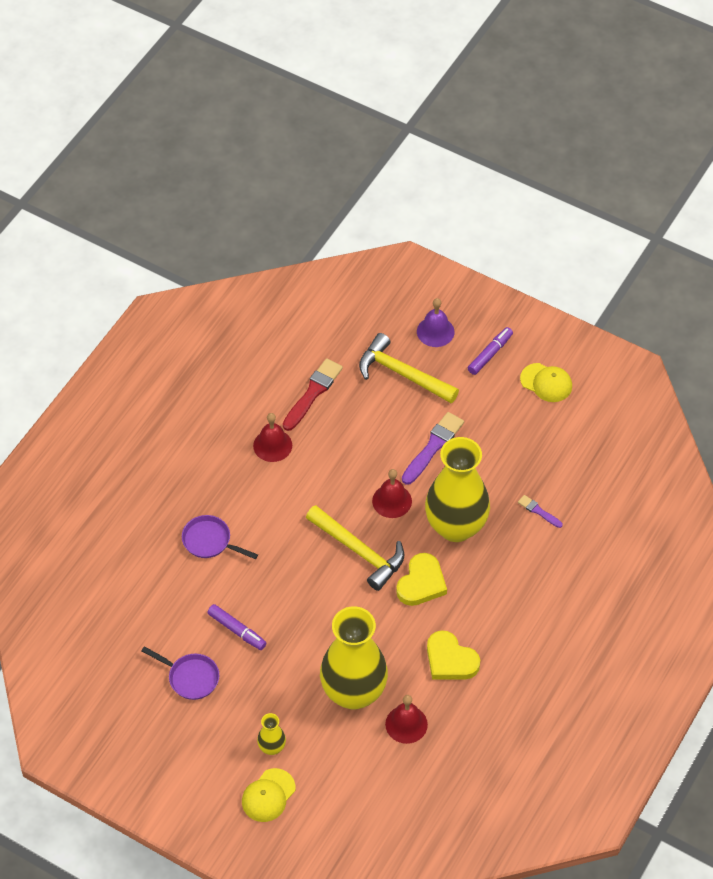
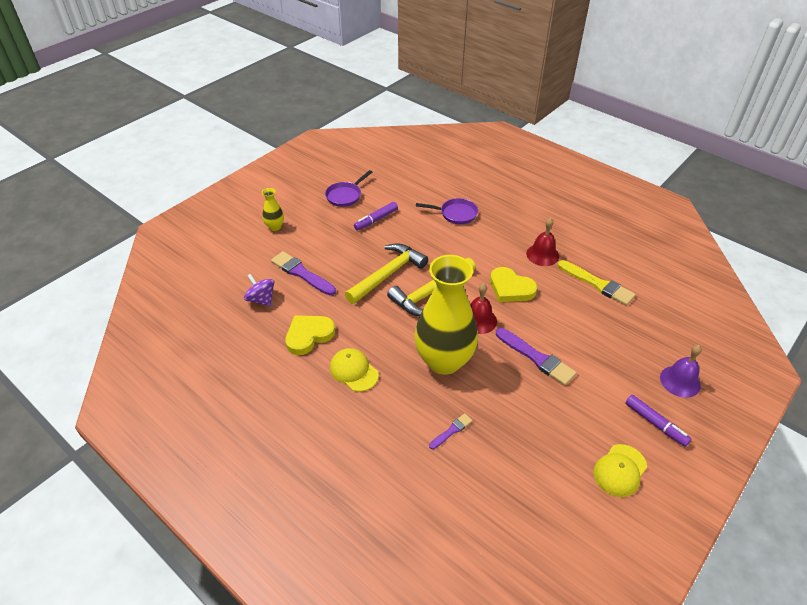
camera: 100 degrees right, 10 degrees down
(210, 541) = (456, 214): purple pan -> purple pan turned 60 degrees clockwise
(268, 795) = (239, 221): yellow cap -> yellow cap (353, 371)
(313, 393) = (597, 284): red brush -> yellow brush
(353, 692) = (301, 273): yellow vase -> purple brush
(402, 374) = (623, 347): yellow hammer -> yellow hammer (388, 274)
(406, 724) = (261, 299): red bell -> purple spinning top
(421, 583) = (390, 328): yellow heart -> yellow heart (510, 288)

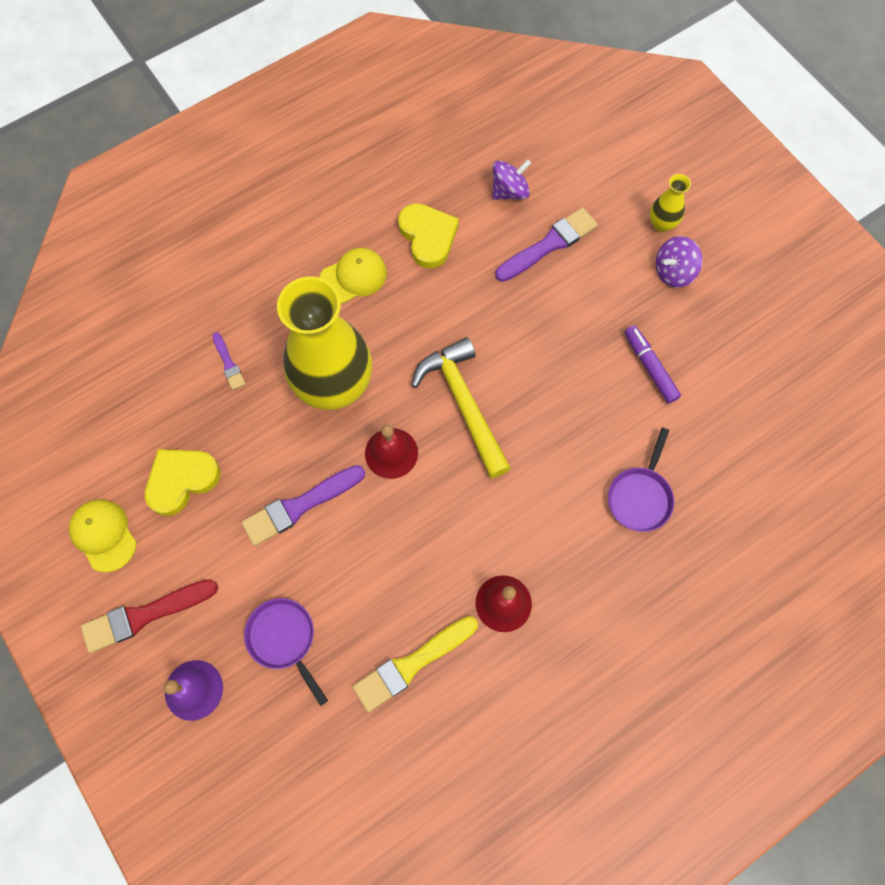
camera: 105 degrees right, 25 degrees up
(309, 218) = (673, 272): none -> purple spinning top
(345, 196) = (724, 334): purple pan -> purple pan (284, 639)
(388, 274) = (518, 356): yellow hammer -> none
(510, 288) = (441, 521): yellow heart -> yellow heart (181, 480)
(655, 423) = (145, 615): purple marker -> red brush

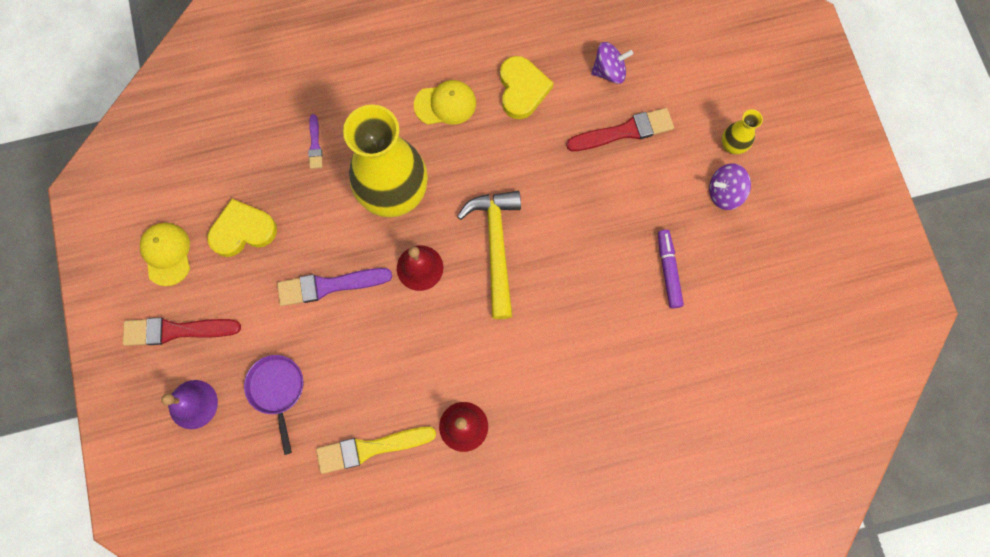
camera: 20 degrees right, 5 degrees up
(549, 245) = (624, 131): purple brush -> red brush
(640, 496) = (613, 379): purple pan -> none

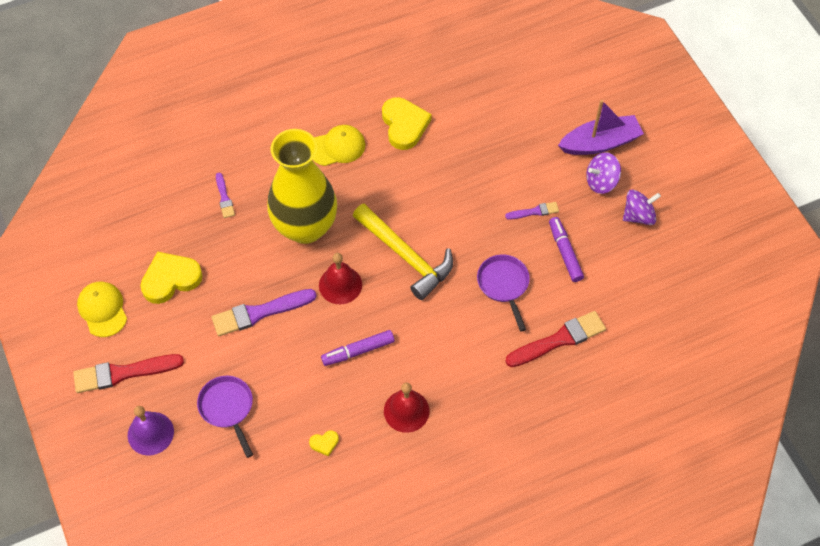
camera: 10 degrees left, 15 degrees down
(371, 448) = (324, 443): yellow brush -> yellow heart
(425, 348) = (358, 351): none -> purple marker
(496, 246) = (406, 256): yellow hammer -> yellow hammer turned 150 degrees clockwise
(594, 298) = (504, 285): none -> purple pan
(609, 71) = (478, 99): purple spinning top -> purple spinning top (638, 216)
(624, 131) = (502, 146): red brush -> red brush (559, 340)
(644, 216) = (534, 211): none -> purple brush
(732, 146) = (600, 143): yellow vase -> purple boat

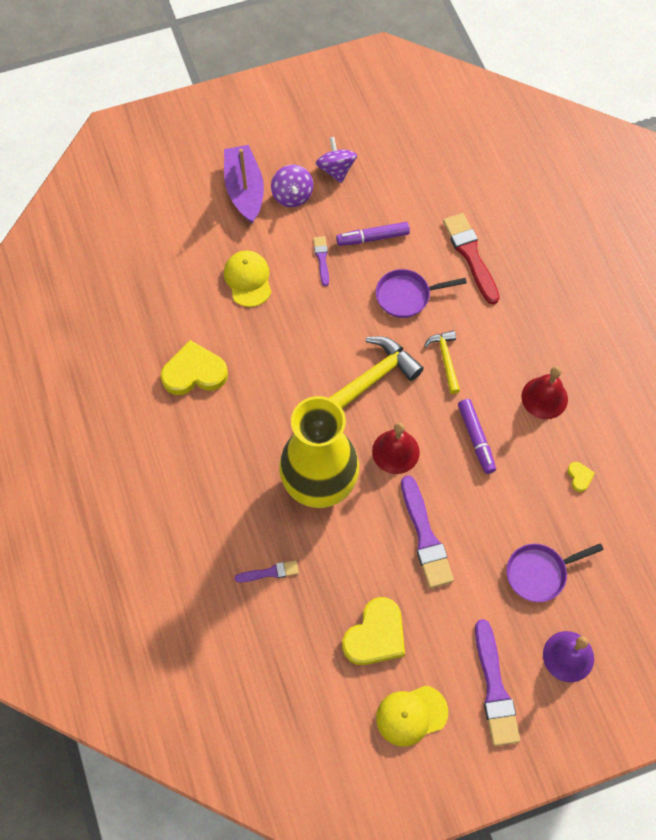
camera: 85 degrees left, 5 degrees up
(123, 373) = (494, 688): red brush -> purple brush
(170, 279) = (375, 635): yellow heart -> yellow heart turned 120 degrees counterclockwise
(337, 147) = (215, 444): yellow cap -> yellow cap (248, 279)
(439, 322) = (445, 359): none -> yellow hammer

